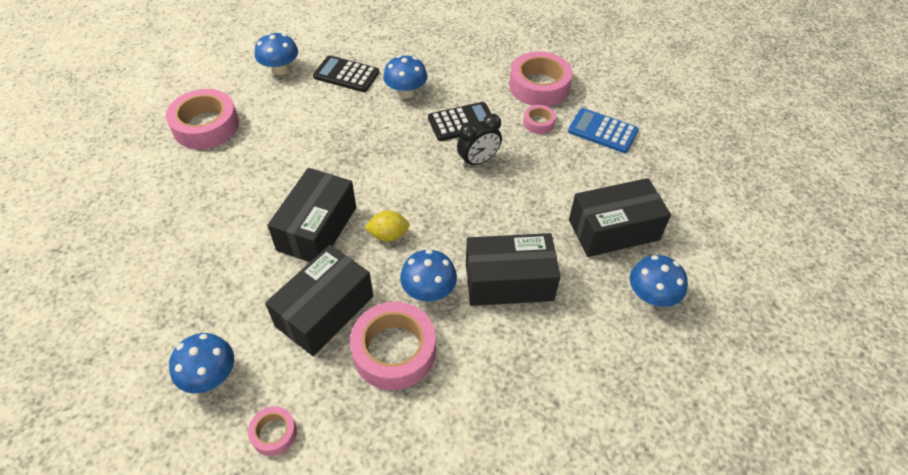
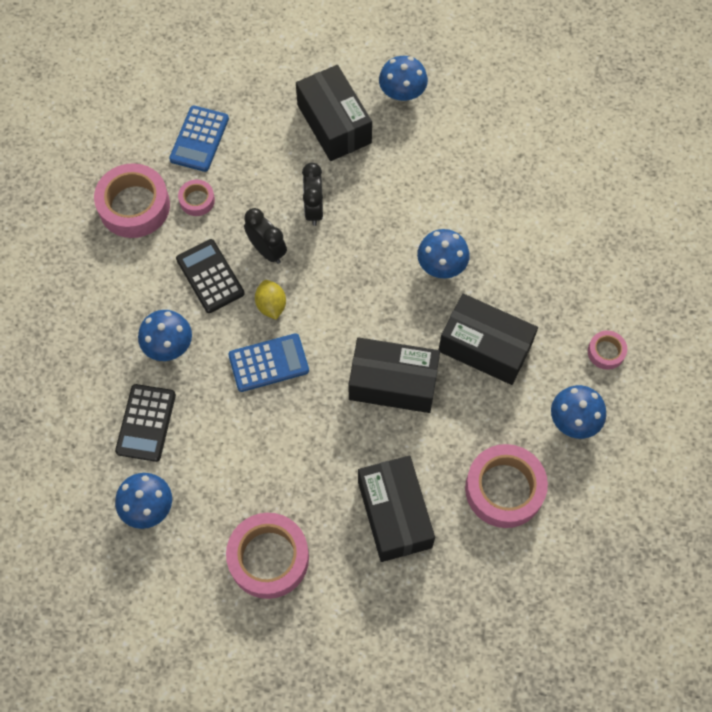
camera: 100 degrees left, 15 degrees up
(369, 147) = (268, 363): none -> blue calculator
(388, 235) = (386, 314): yellow lemon -> yellow lemon (271, 305)
(394, 351) = (508, 280): pink tape -> pink tape (504, 489)
(509, 281) = (414, 202): black box -> black box (394, 514)
(515, 199) = (313, 209): none -> black clock

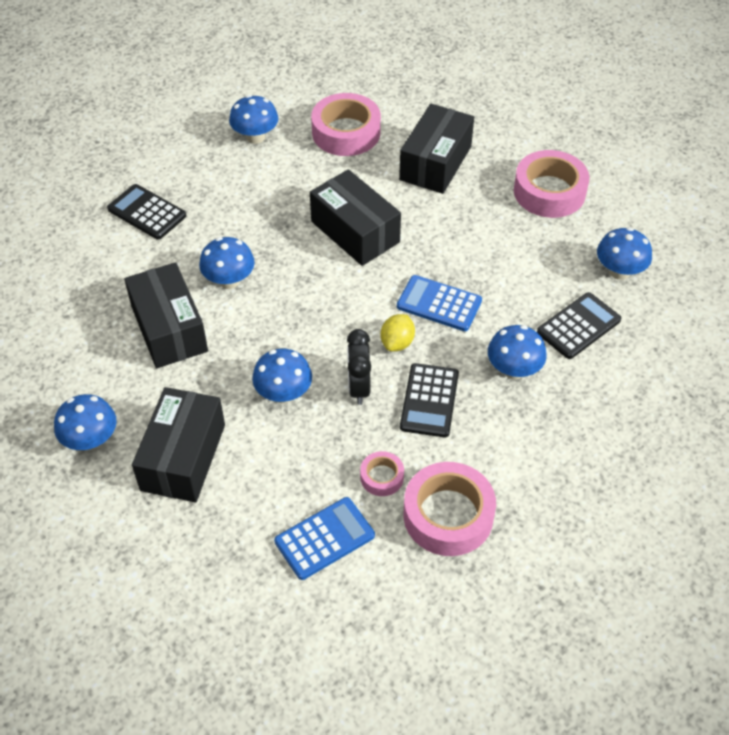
camera: 140 degrees left, 15 degrees down
(313, 209) = (284, 393): black clock -> blue mushroom
(485, 347) = (262, 210): black box -> black box (169, 329)
(568, 276) = (147, 212): none -> black calculator
(606, 352) = (184, 156): pink tape -> none

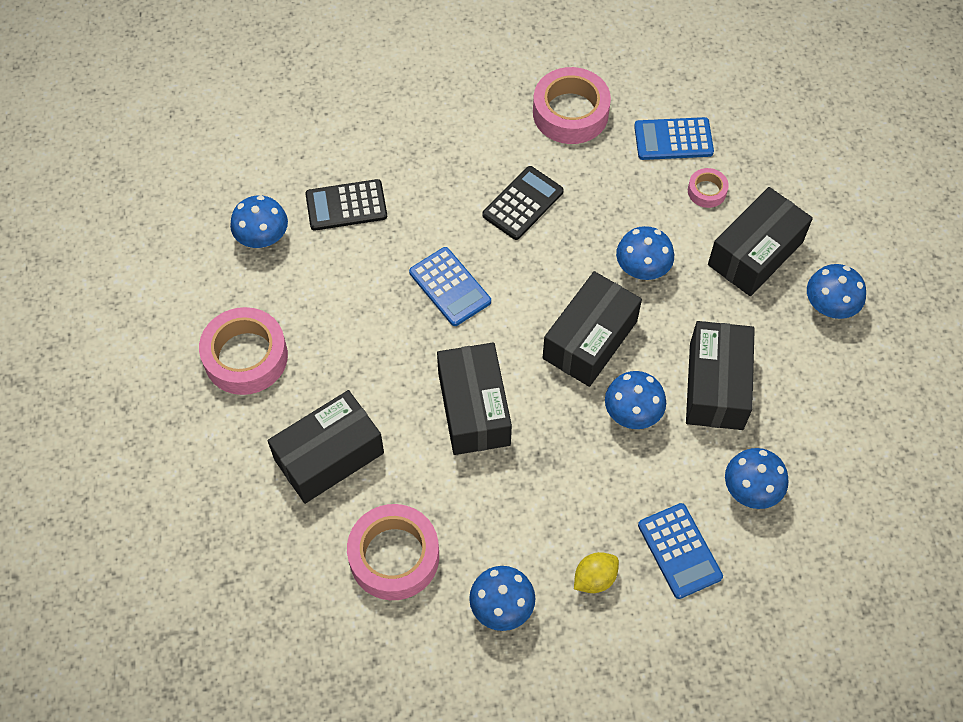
camera: 150 degrees left, 10 degrees up
(147, 212) = (679, 551): black calculator -> blue calculator
(295, 316) = (590, 340): none -> black box
(359, 387) = (574, 243): black clock -> none
(382, 477) = (602, 162): pink tape -> pink tape (707, 191)
(397, 343) = (514, 268): yellow lemon -> yellow lemon (594, 578)
(513, 370) = (433, 195): blue mushroom -> blue mushroom (751, 490)

